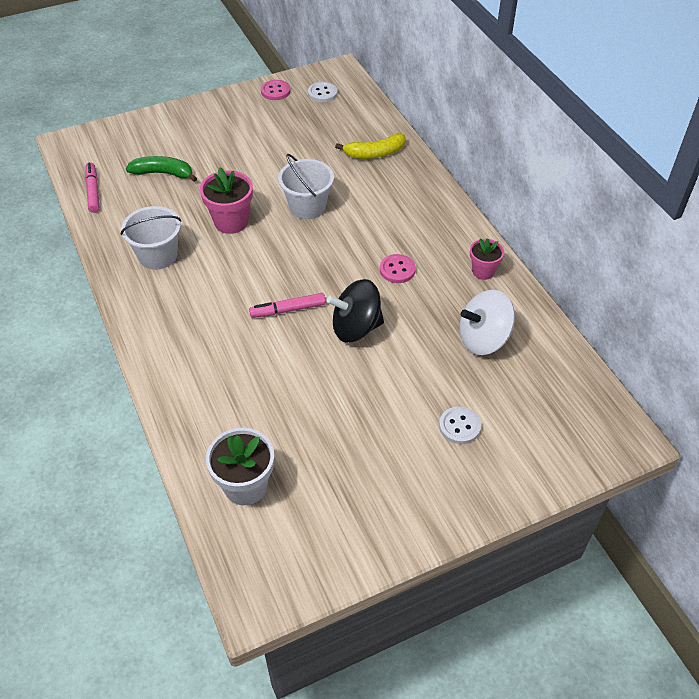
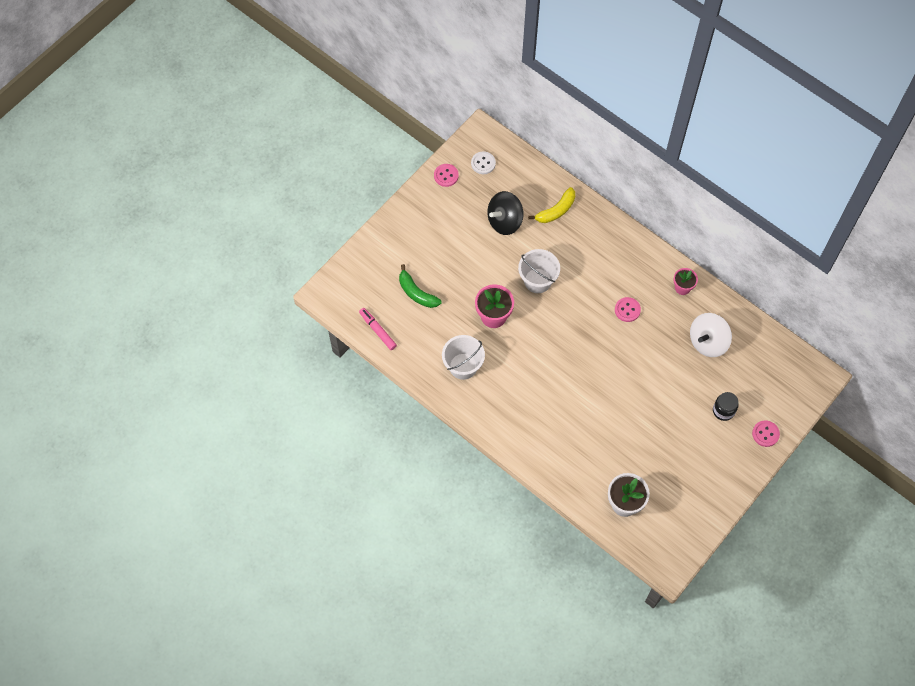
camera: 25 degrees left, 15 degrees up
(163, 173) = (416, 293): green banana -> green banana turned 120 degrees counterclockwise
(288, 310) = (576, 372): pink marker -> none
(356, 328) = (626, 367): black spinning top -> black spinning top (504, 221)
(459, 426) = (723, 411): white button -> black jar
(506, 479) = (765, 434): none -> pink button

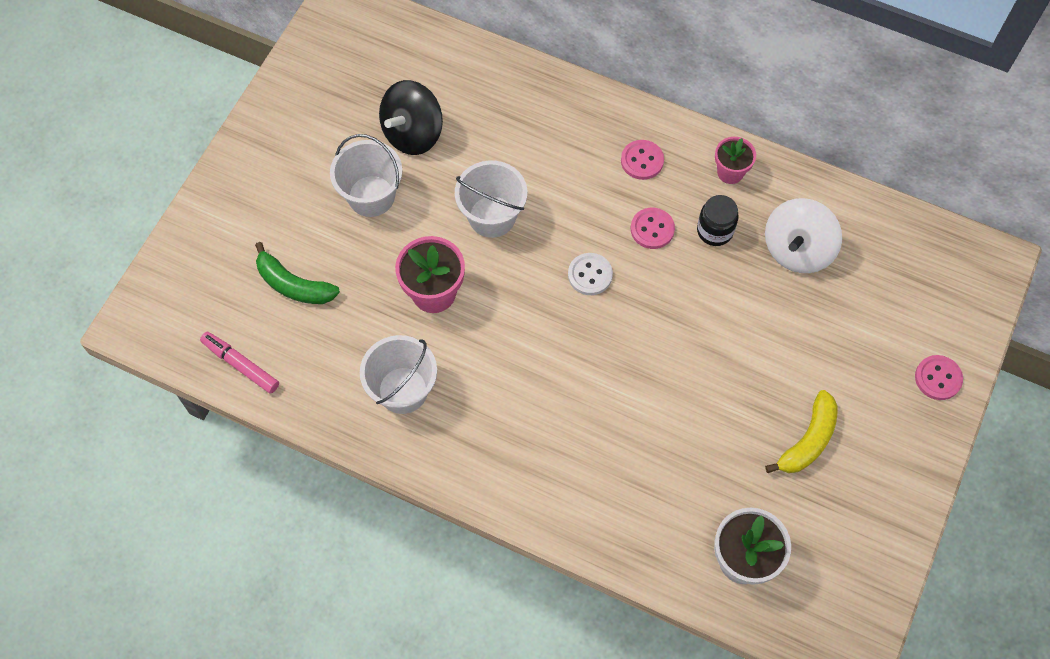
camera: 15 degrees left, 0 degrees up
(446, 176) = (298, 83): pink button -> pink button (642, 161)
(472, 252) = (371, 196): none -> white bucket
(483, 163) = (354, 50): white button -> white button (590, 275)
(556, 210) = (492, 98): yellow banana -> yellow banana (808, 440)
(723, 411) = (858, 357): black jar -> black jar (715, 231)

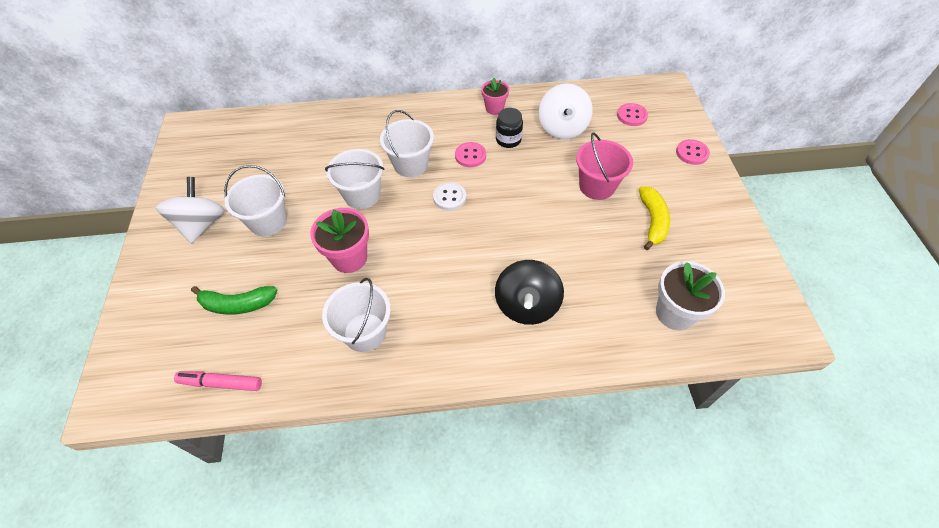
camera: 30 degrees left, 10 degrees down
(300, 161) = (201, 224): none -> white spinning top
(413, 133) = (277, 173): black spinning top -> black spinning top (527, 305)
(572, 203) = (410, 164): none -> white bucket
(642, 161) = (438, 125): pink button -> pink button (632, 116)
(777, 357) = (597, 186): none -> pink bucket

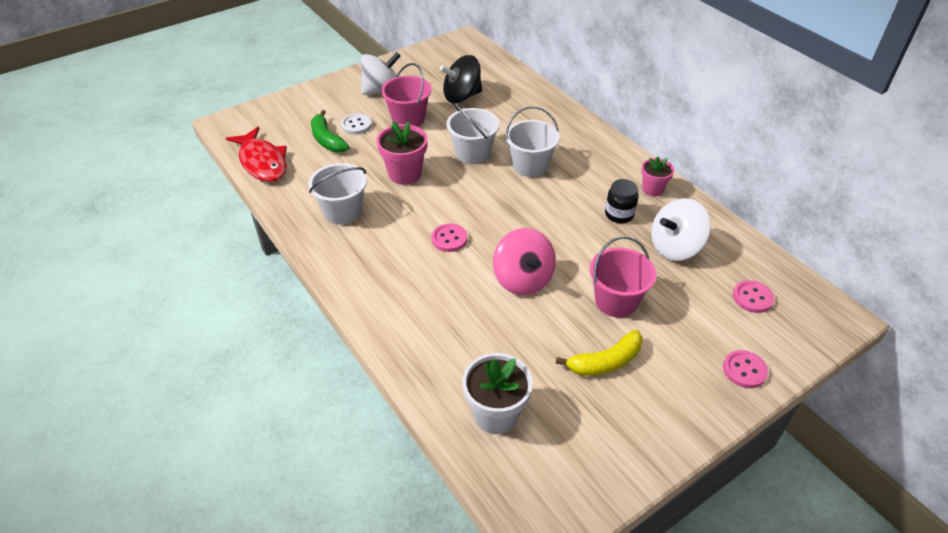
camera: 60 degrees right, 10 degrees down
(221, 383) = (262, 162): pink marker -> red fish
(268, 221) = (408, 119): white bucket -> pink bucket
(449, 197) = (513, 204): white button -> white button (356, 125)
(470, 156) = (574, 197): pink button -> pink button (449, 239)
(527, 305) = (430, 298): black spinning top -> black spinning top (461, 96)
(542, 231) = (523, 279): none -> pink spinning top

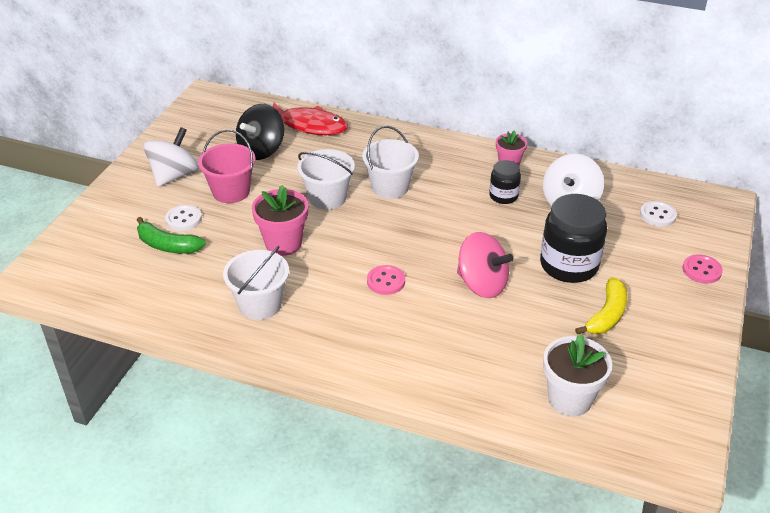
camera: 35 degrees left, 5 degrees down
(262, 162) = (121, 297): red fish -> red fish (309, 125)
(616, 301) = (569, 265): pink bucket -> black jar
(752, 297) = (657, 215): pink button -> white button

